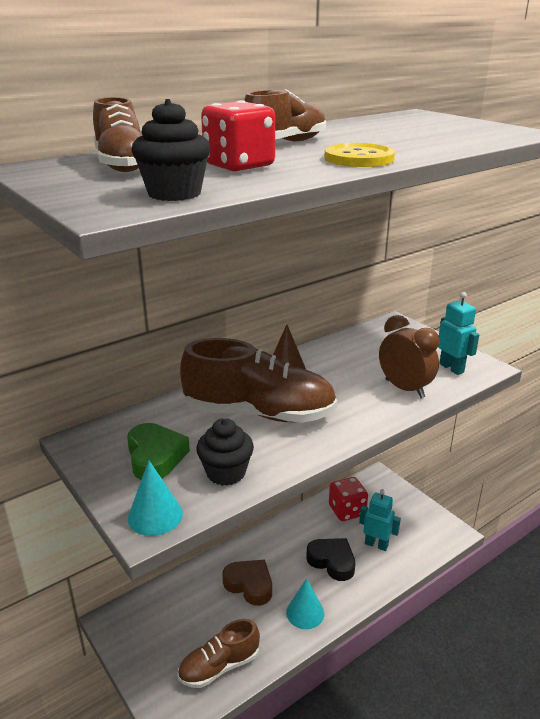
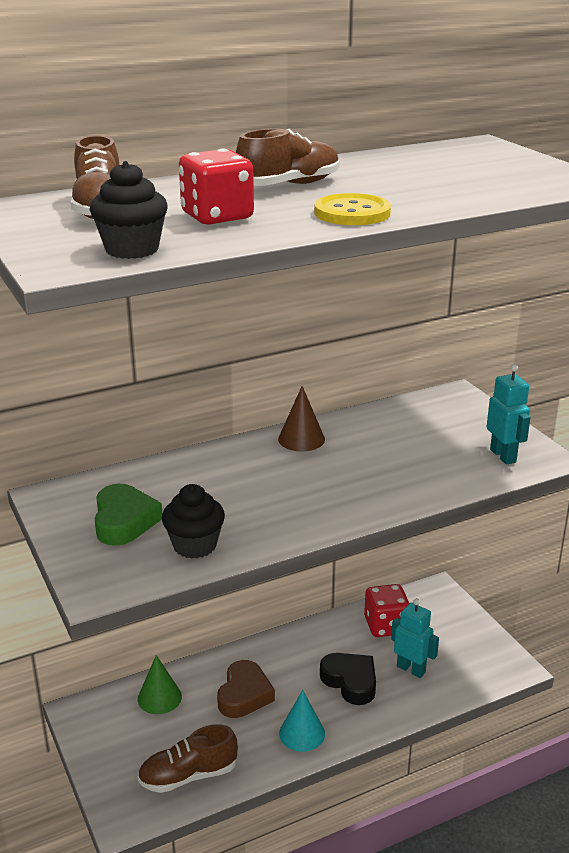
camera: 10 degrees right, 0 degrees up
(155, 515) = (108, 579): turquoise cone -> none
(179, 597) = (159, 697): none -> green cone
(249, 585) = (244, 695): brown heart -> brown heart turned 60 degrees clockwise
(259, 414) = (253, 487): brown shoe -> none
(404, 388) = (434, 474): brown clock -> none

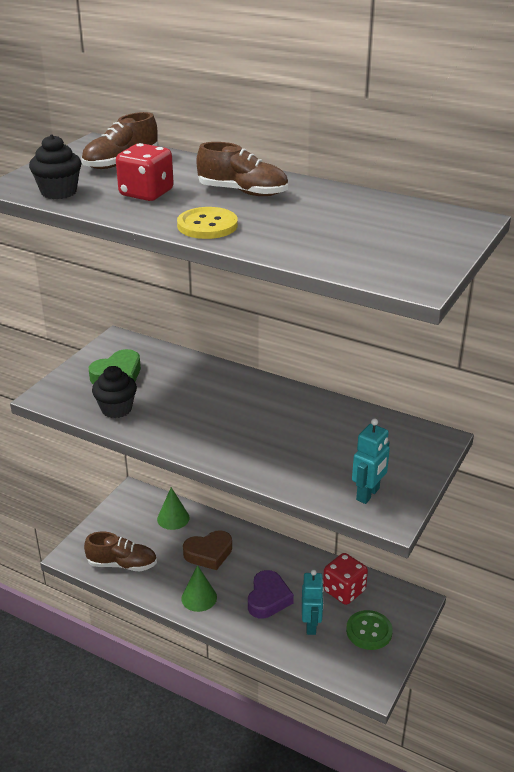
camera: 55 degrees right, 5 degrees up
(188, 776) = (122, 564): brown shoe -> brown shoe turned 150 degrees clockwise
(301, 439) = (283, 396): brown cone -> none
(302, 733) = (199, 597): turquoise cone -> green cone
(350, 681) = (268, 599): black heart -> purple heart
(449, 636) = (369, 631): none -> green button

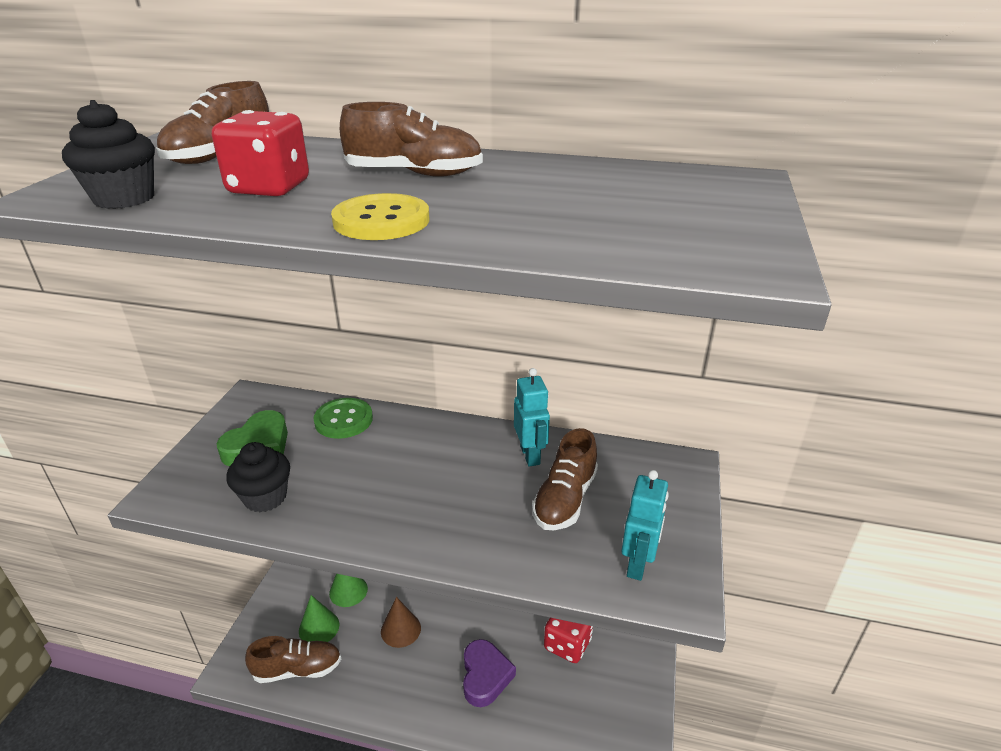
camera: 15 degrees left, 0 degrees up
(199, 597) = (402, 695): green cone -> green cone (319, 627)
(209, 553) = (400, 629): brown heart -> brown cone
(311, 625) = (545, 701): turquoise robot -> turquoise robot (530, 455)
(332, 446) = (565, 499): none -> brown shoe
(369, 631) = (611, 693): green button -> green button (343, 420)

